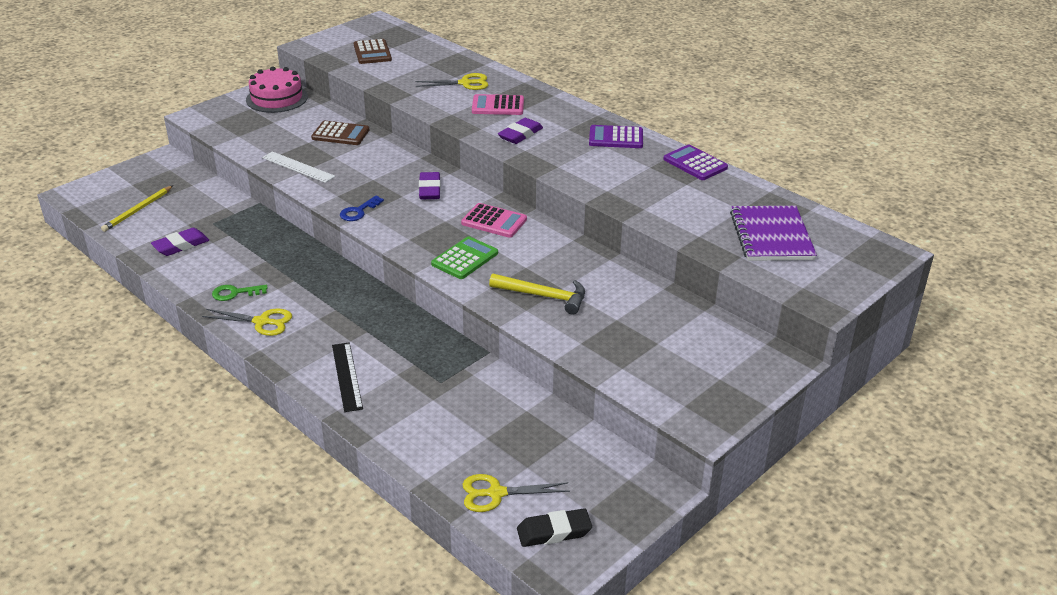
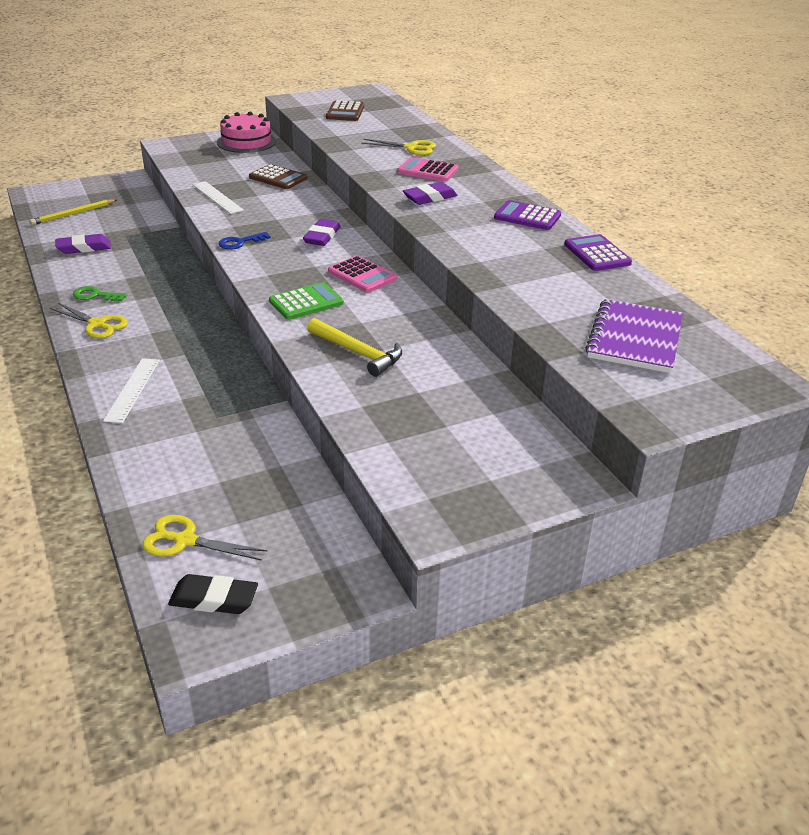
camera: 20 degrees right, 0 degrees up
(347, 376) = (133, 389): black ruler -> white ruler

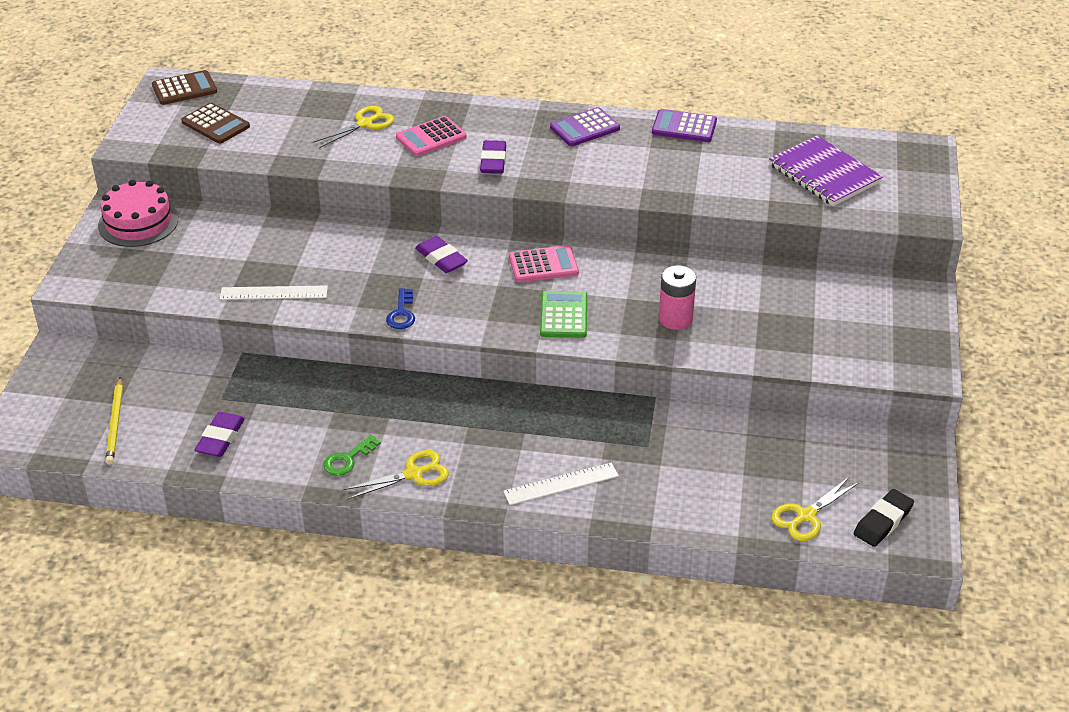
camera: 55 degrees left, 5 degrees up
(133, 389) = (561, 483): white ruler -> white ruler turned 60 degrees counterclockwise
(278, 178) = (269, 236): brown calculator -> brown calculator (184, 89)
(358, 353) = (675, 319): yellow hammer -> pink battery

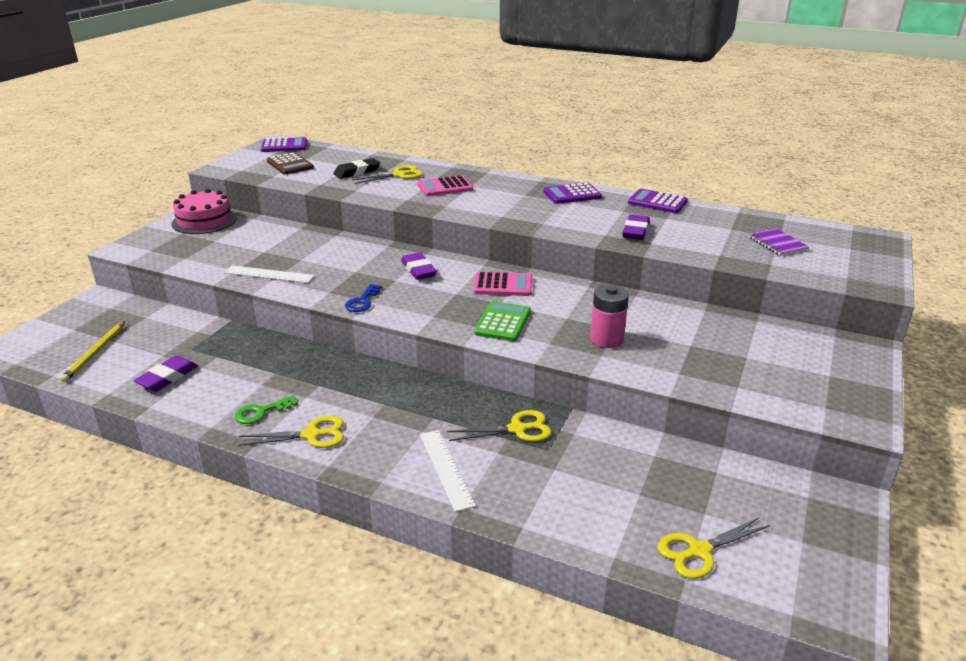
camera: 15 degrees right, 10 degrees down
(184, 89) = (284, 146): brown calculator -> purple calculator
(493, 161) = (486, 205): purple eraser -> purple eraser (635, 231)
(561, 483) = (446, 468): white ruler -> white ruler turned 75 degrees clockwise
(611, 430) = (517, 429): none -> yellow scissors
(824, 174) = (777, 244): purple notebook -> purple notebook, size x0.56
(883, 522) = (791, 575): black eraser -> black eraser (357, 172)

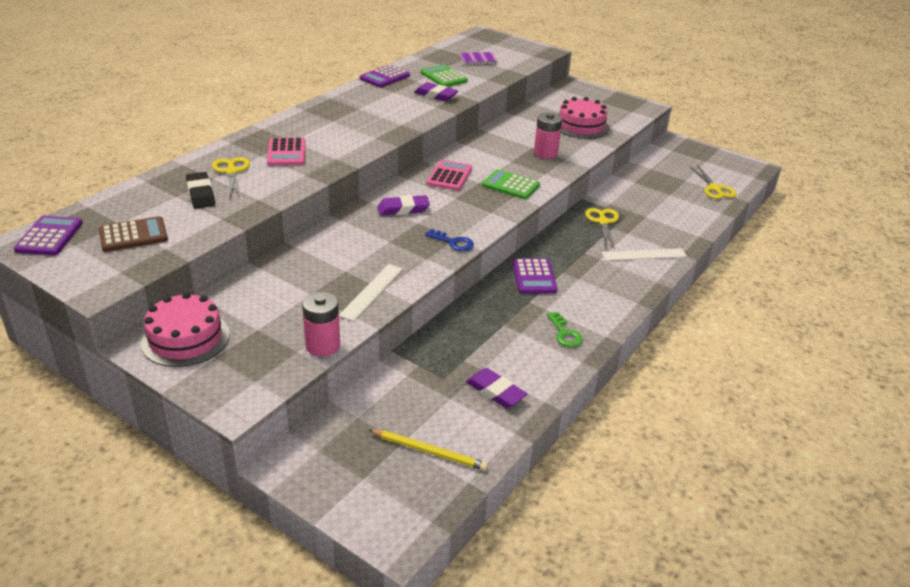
camera: 80 degrees left, 5 degrees up
(190, 266) = (323, 346): none -> pink battery
(311, 435) = (599, 308): yellow scissors -> none
(572, 194) = (347, 103): purple calculator -> purple calculator (534, 277)
(694, 230) = (443, 77): none -> green calculator
(719, 362) = (581, 126): none -> pink cake

